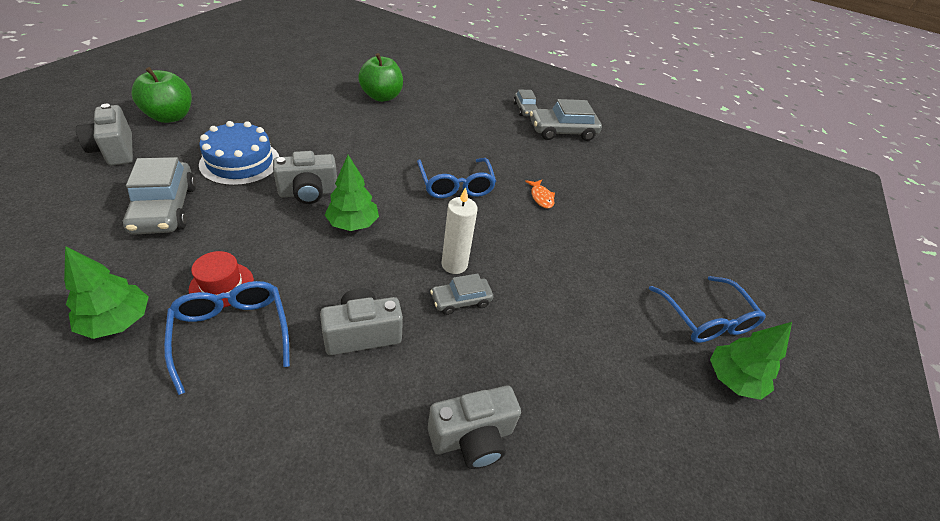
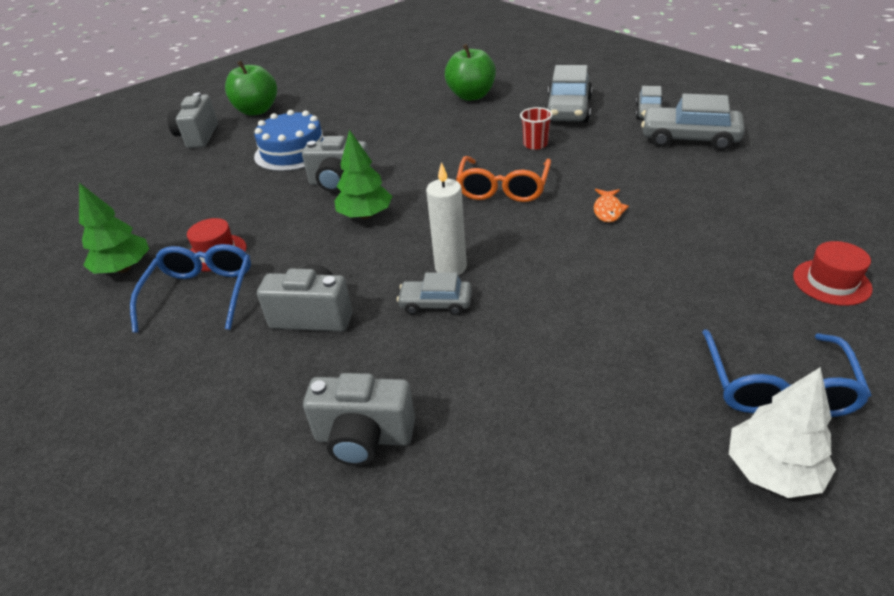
camera: 35 degrees right, 5 degrees down
(165, 208) = (209, 185): grey car -> grey car (568, 110)
(455, 185) = (503, 188): blue glasses -> orange glasses
(459, 142) = (535, 144): none -> red cup
(695, 236) = (831, 282): none -> red hat
(732, 379) = (772, 470): green tree -> white tree

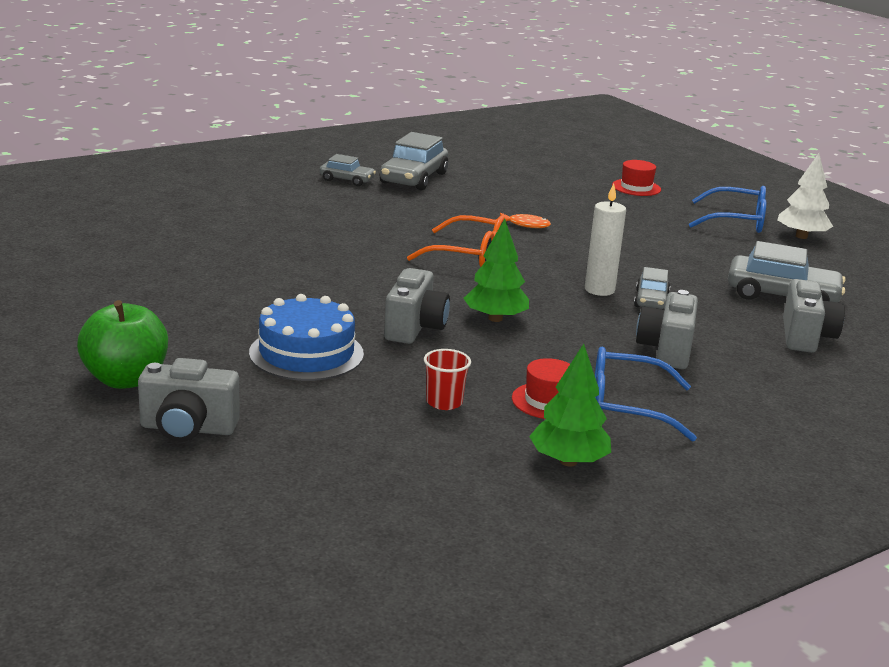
camera: 90 degrees left, 15 degrees down
(471, 96) = (226, 241): green apple -> none
(535, 144) = (384, 230): red cup -> red cup (444, 402)
(568, 110) = (312, 206): grey car -> grey car (782, 296)

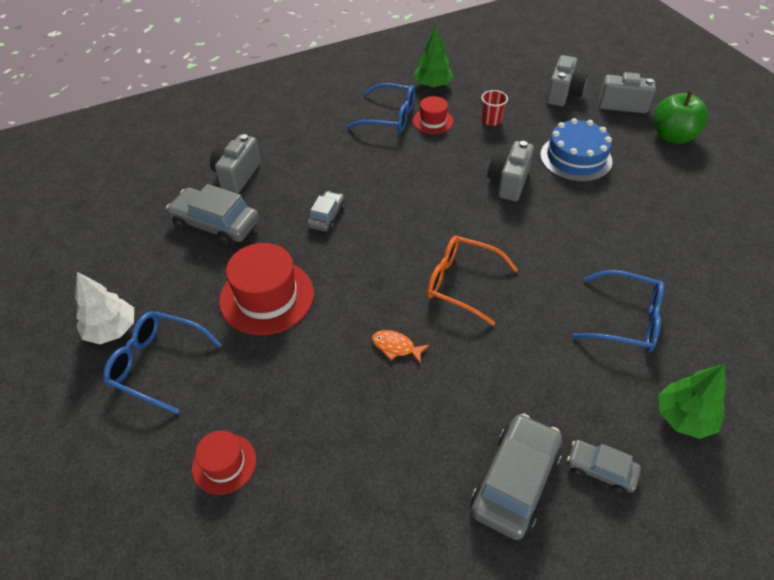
camera: 170 degrees left, 25 degrees up
(295, 233) = (626, 320): none -> blue glasses
(495, 318) = (451, 193): green tree -> green tree (683, 417)
(599, 290) = (362, 230): white candle -> none
(666, 350) = (343, 162): grey camera -> grey camera (563, 94)
(672, 250) = (267, 297): none -> red hat

